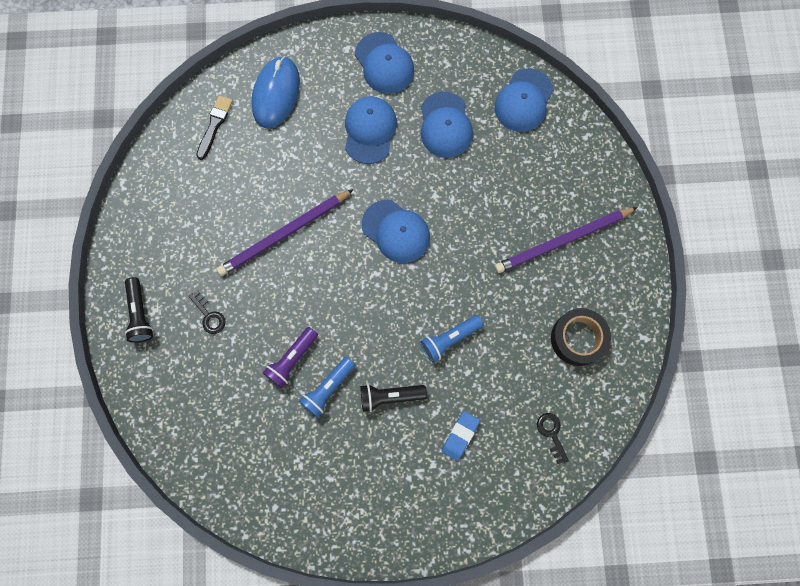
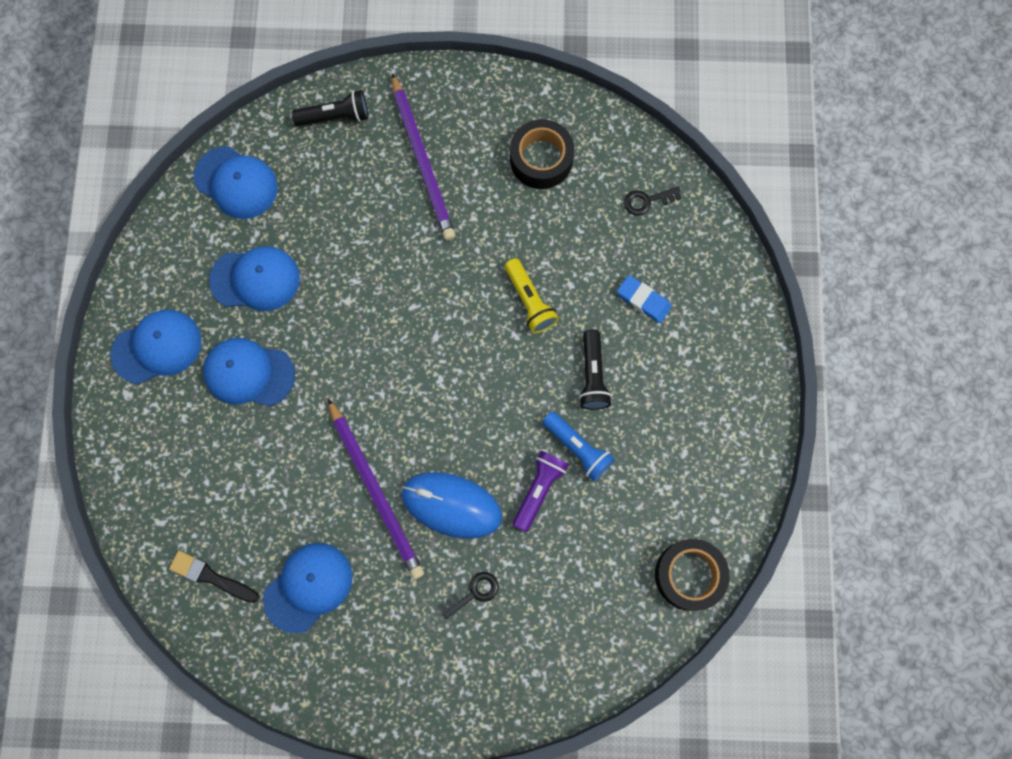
camera: 85 degrees left, 0 degrees up
(140, 314) = (463, 684): black flashlight -> black flashlight (335, 117)
(228, 488) = (689, 575): none -> black tape
(276, 94) = (178, 491): blue mouse -> blue mouse (451, 505)
(292, 359) = (539, 490): purple flashlight -> purple flashlight turned 105 degrees counterclockwise
(396, 231) = (388, 352): blue cap -> blue cap (308, 587)
(449, 339) = (529, 301): blue flashlight -> yellow flashlight

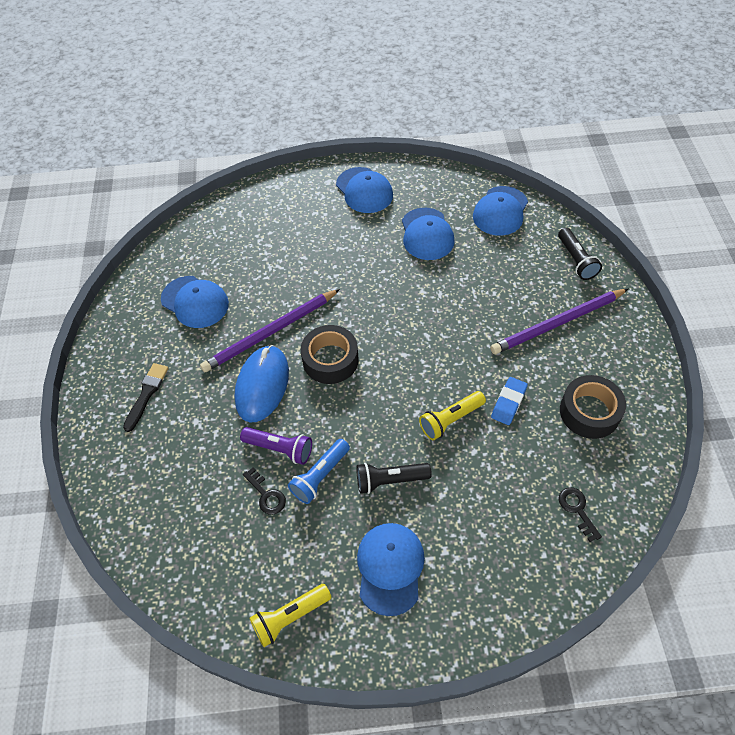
camera: 85 degrees right, 20 degrees down
(211, 577) = (202, 246): black brush -> black brush (147, 394)
(249, 373) = (353, 242): blue cap -> blue cap (390, 568)
(474, 592) = (190, 411): black key -> black key (266, 495)
(643, 300) = (473, 517): blue eraser -> blue eraser (508, 403)
(689, 575) = (207, 589): black tape -> black tape (330, 360)
(724, 492) = (290, 617): none -> yellow flashlight

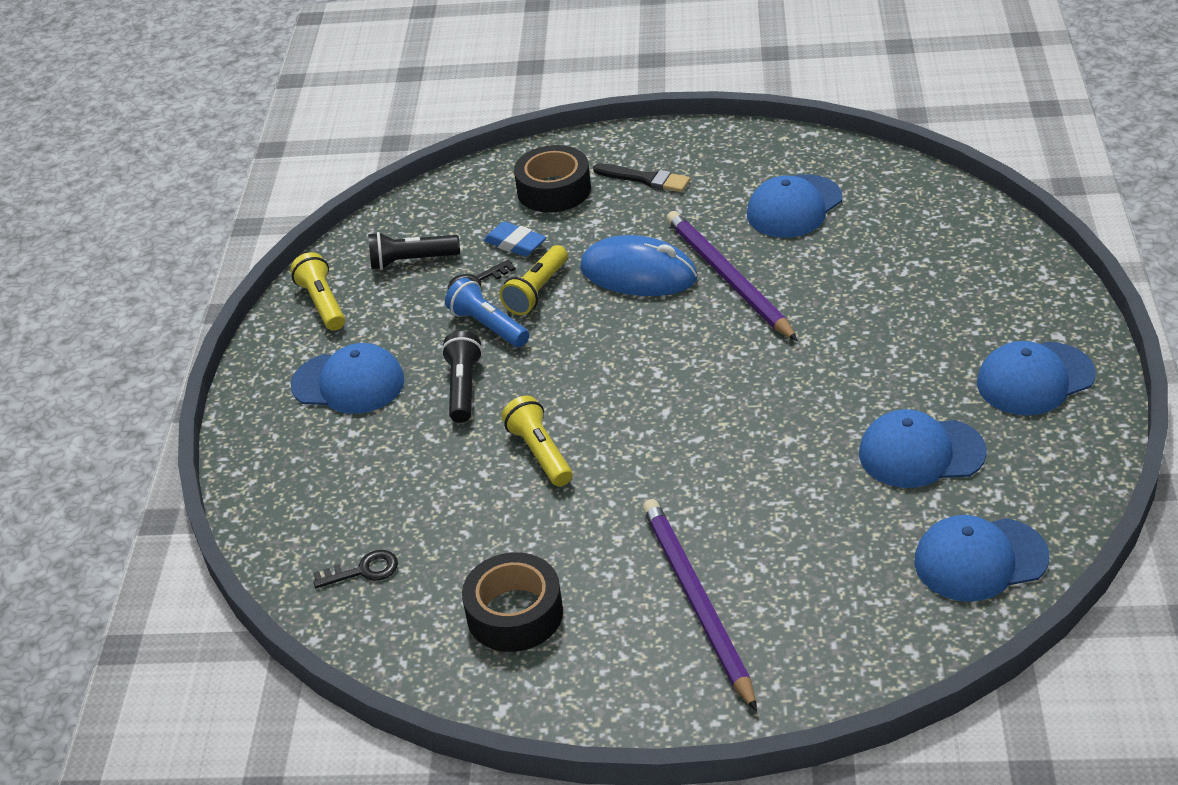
camera: 100 degrees right, 15 degrees down
(280, 449) = (536, 291): purple flashlight -> yellow flashlight
(330, 360) = (669, 336): black tape -> black tape (554, 190)
(500, 211) = (980, 559): blue cap -> blue cap turned 45 degrees counterclockwise
(508, 403) = (554, 519): blue eraser -> blue eraser (515, 244)
(576, 260) = (843, 654): black flashlight -> black flashlight (411, 261)

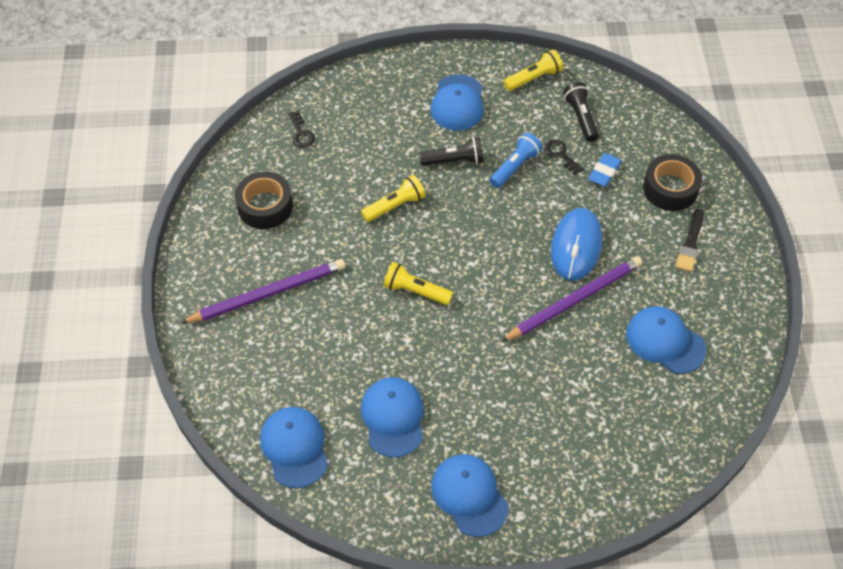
camera: 80 degrees right, 15 degrees up
(536, 291) = (553, 189): yellow flashlight -> yellow flashlight (415, 291)

